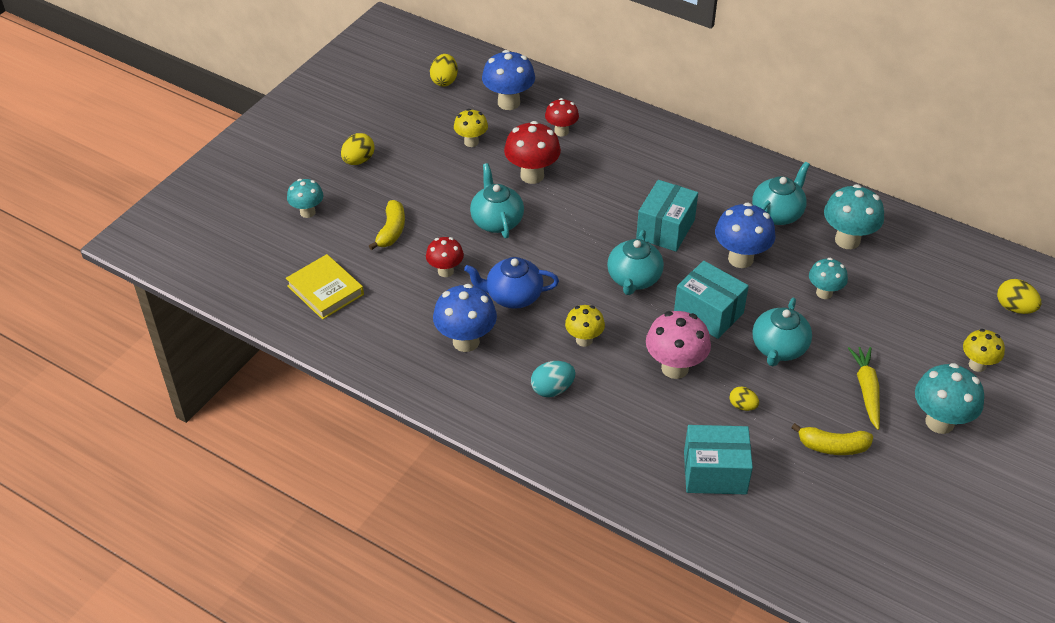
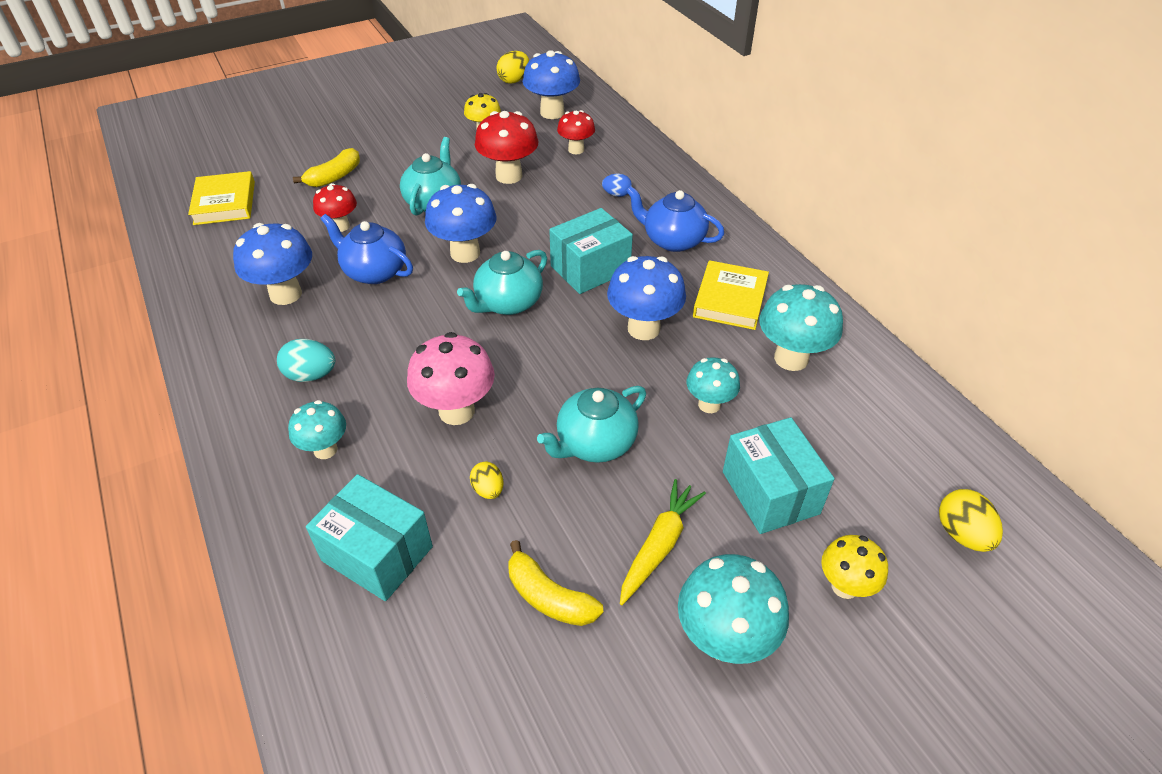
camera: 30 degrees right, 0 degrees up
(307, 212) = (286, 139): turquoise mushroom -> turquoise mushroom (325, 449)
(358, 161) = (373, 115): yellow egg -> none
(565, 254) = (465, 253): none -> blue mushroom
(584, 340) = (395, 341): yellow mushroom -> none
(628, 160) = (616, 194): none -> blue egg
(702, 183) = (673, 240): none -> blue teapot
(708, 313) = (552, 369): turquoise box -> turquoise box (770, 492)
(777, 214) = (730, 299): turquoise teapot -> yellow book

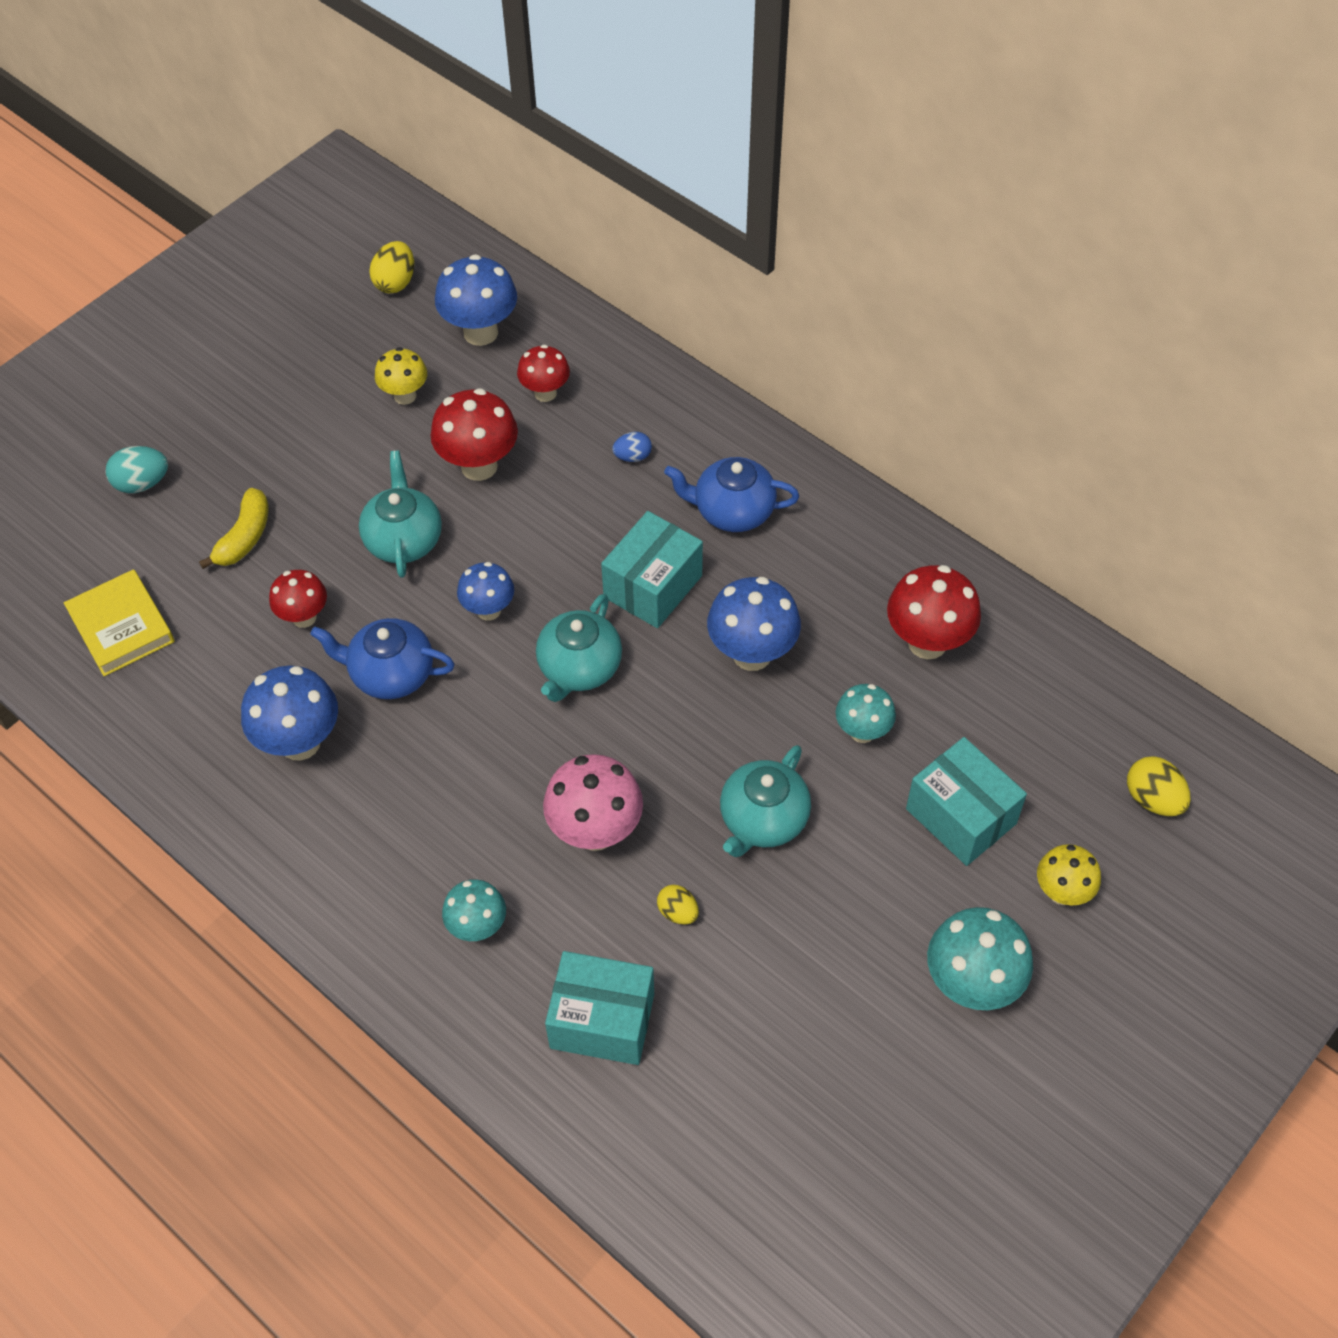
camera: 20 degrees left, 10 degrees up
(311, 375) = (403, 842): turquoise egg -> turquoise egg (142, 483)
(465, 253) = (488, 610): blue mushroom -> blue mushroom, size x0.63
(549, 597) = (793, 1002): yellow banana -> none
(659, 545) = (875, 912): yellow carrot -> none
(730, 299) = (833, 581): yellow book -> none
(791, 358) = (927, 642): turquoise mushroom -> red mushroom

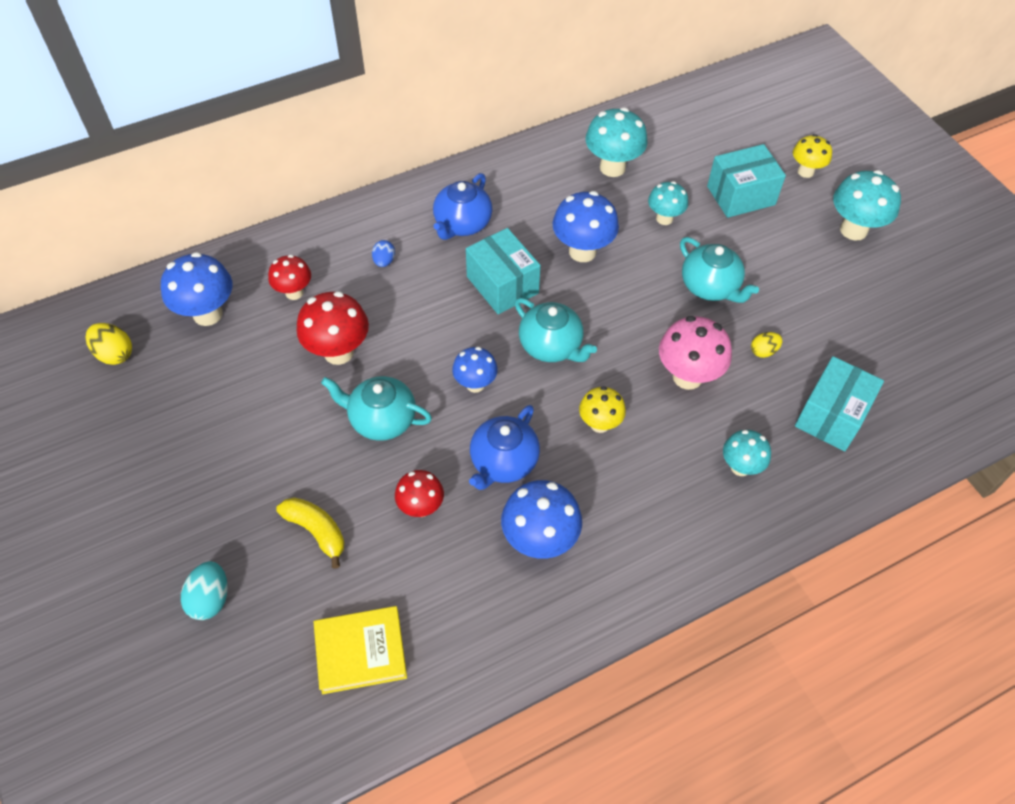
camera: 70 degrees left, 0 degrees up
(405, 396) = (239, 380): yellow mushroom -> yellow mushroom (599, 424)
(927, 642) = (612, 167): red mushroom -> turquoise mushroom
(1153, 799) = (758, 115): yellow egg -> none

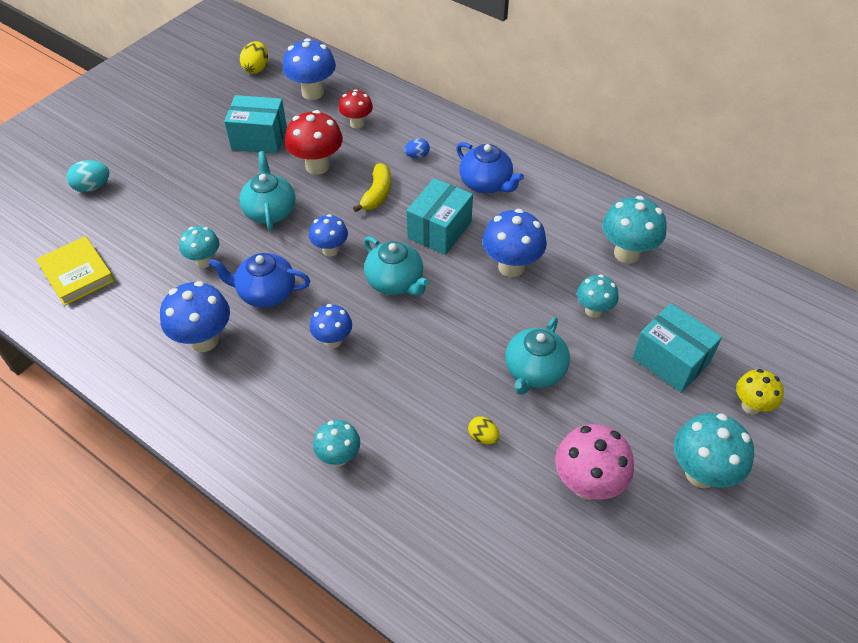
camera: 65 degrees right, 5 degrees down
(316, 531) = (162, 215): yellow banana -> yellow banana (377, 194)
(421, 507) = (204, 261): red mushroom -> turquoise mushroom
(462, 224) = (486, 183): blue teapot -> blue teapot turned 135 degrees counterclockwise
(551, 346) = (395, 282): turquoise teapot -> turquoise teapot turned 60 degrees counterclockwise
(599, 424) = (333, 340): yellow mushroom -> blue mushroom
(687, 377) = (418, 386): pink mushroom -> pink mushroom (587, 484)
(831, 416) = (437, 517): turquoise box -> turquoise box (259, 138)

